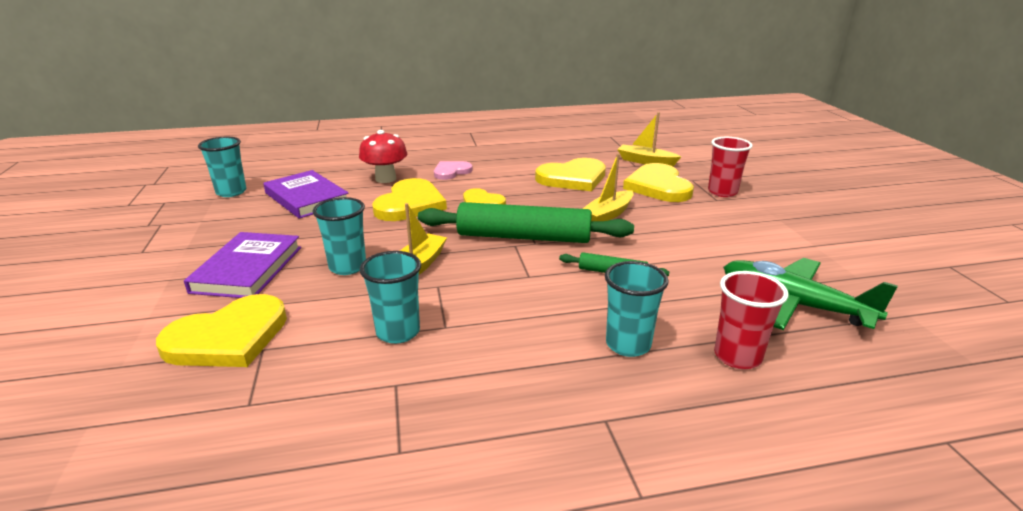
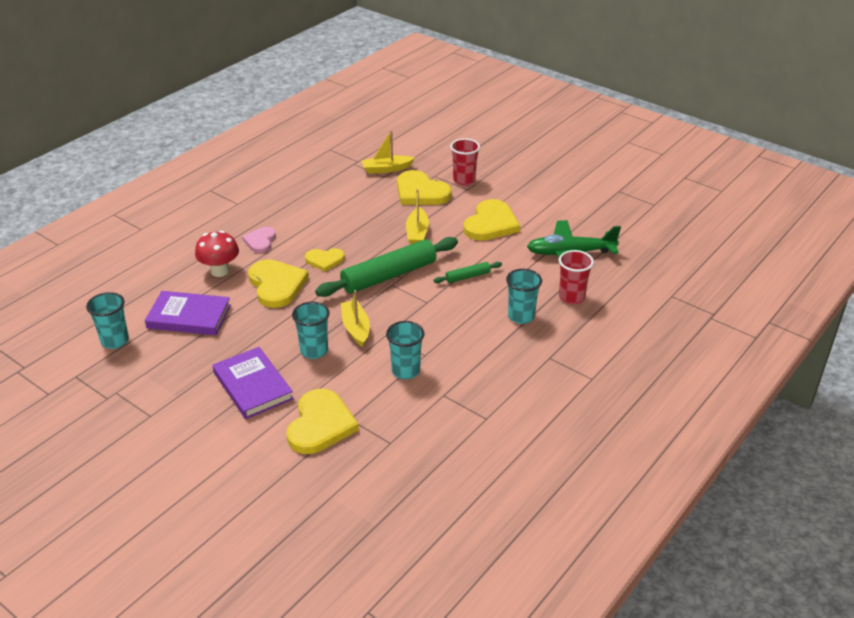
camera: 40 degrees left, 10 degrees up
(573, 178) = (356, 208): yellow heart -> yellow heart (491, 224)

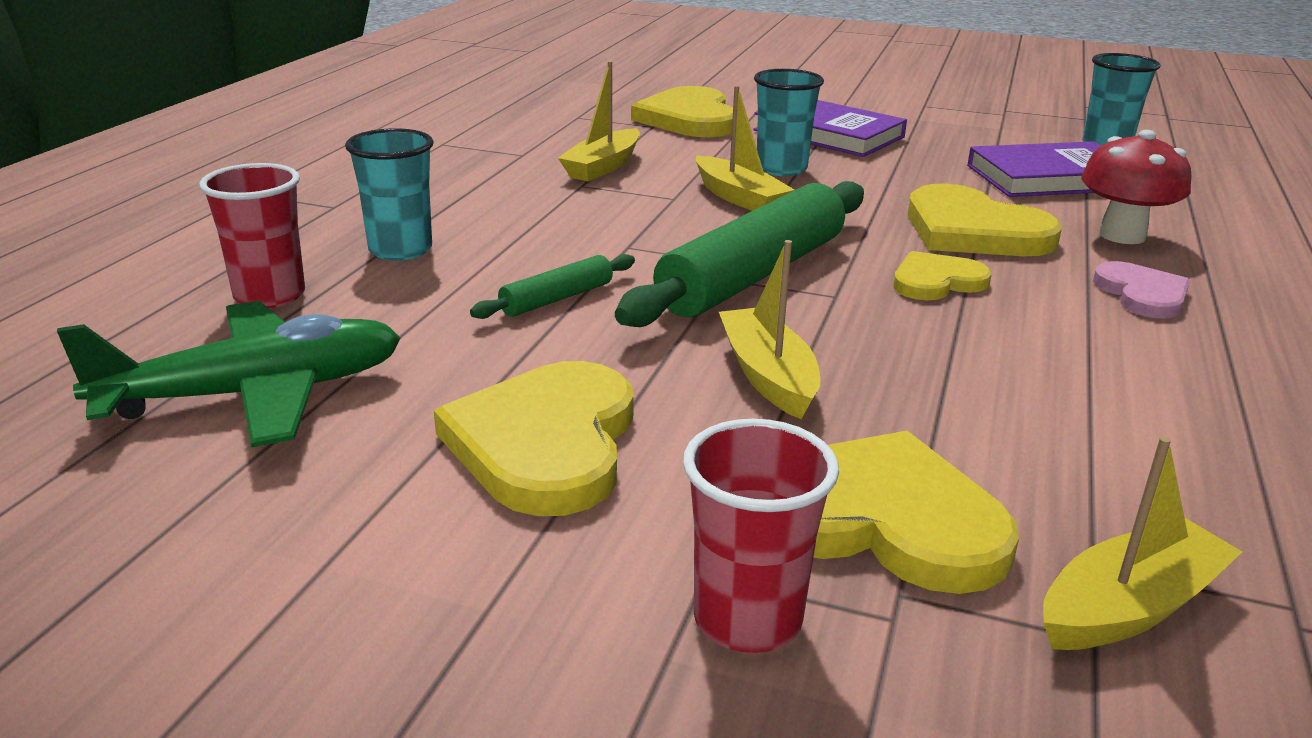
camera: 160 degrees right, 10 degrees down
(405, 371) = (603, 167): turquoise cup -> yellow boat

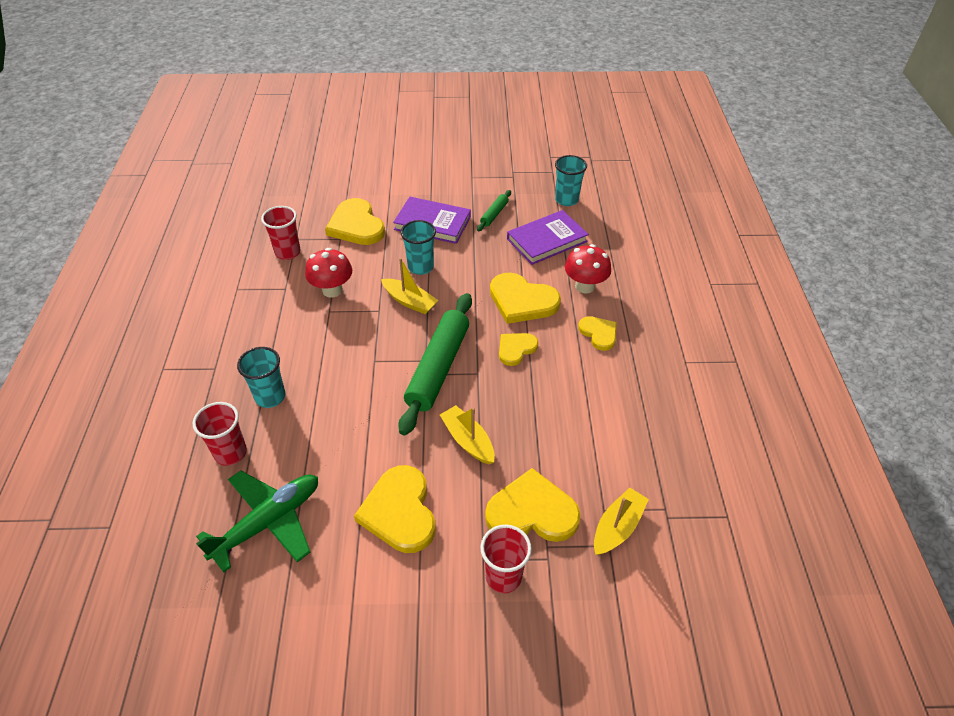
camera: 20 degrees left, 20 degrees up
(554, 125) = (287, 252): none -> red cup
(557, 299) = (361, 413): green rolling pin -> green rolling pin (494, 214)
(603, 167) = (332, 290): yellow boat -> red mushroom
(1142, 294) = (599, 333): pink heart -> yellow heart

